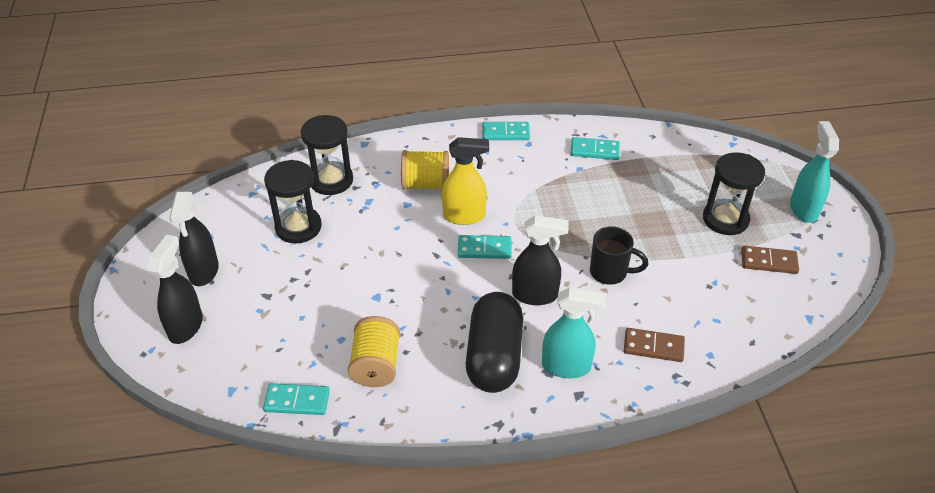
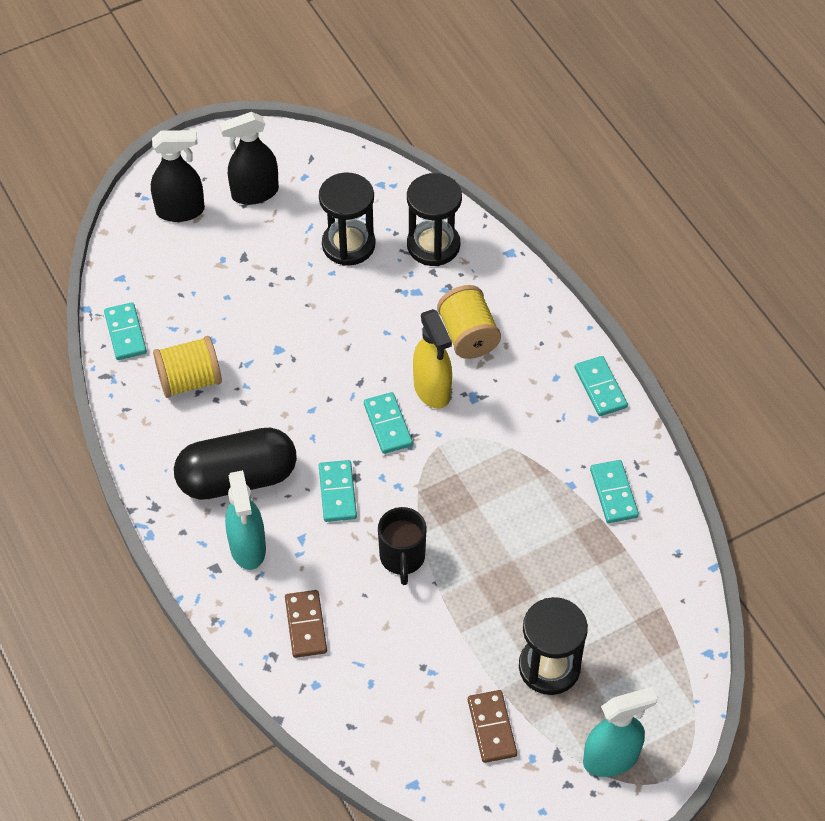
camera: 70 degrees right, 10 degrees up
(535, 295) = (337, 492): black spray bottle -> turquoise domino

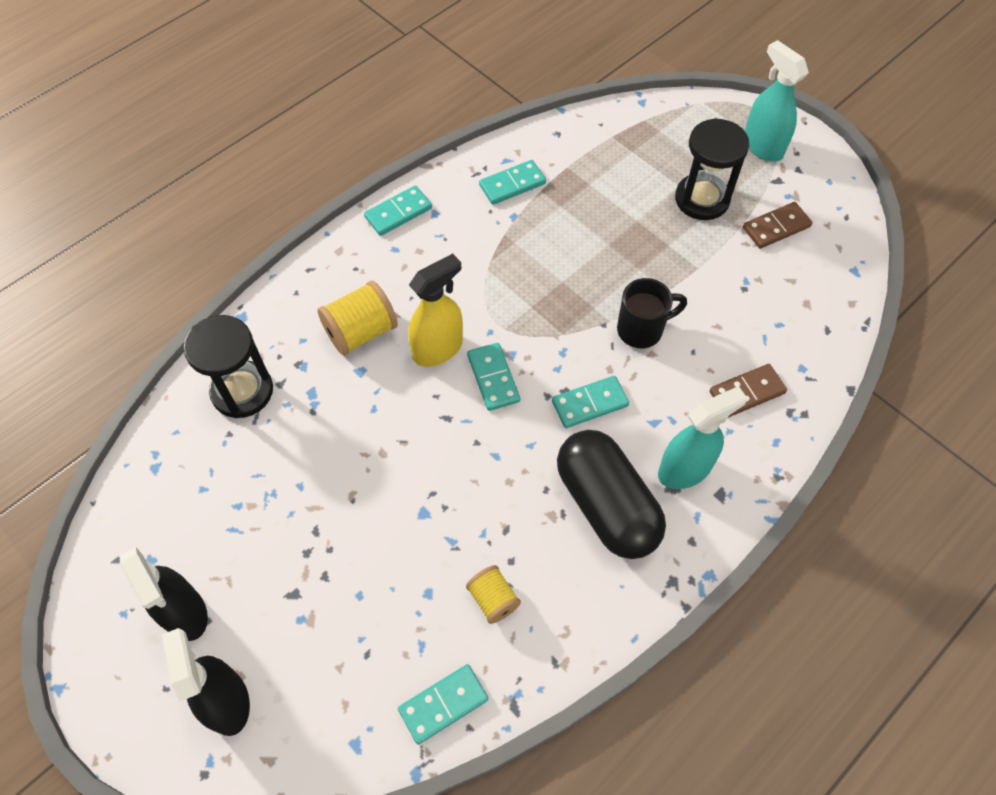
camera: 105 degrees left, 5 degrees up
(189, 380) = (493, 599): yellow spool -> yellow spool, size x0.62
(348, 245) = (255, 479): black hourglass -> none
(388, 425) = (493, 378): turquoise domino -> turquoise domino turned 75 degrees counterclockwise

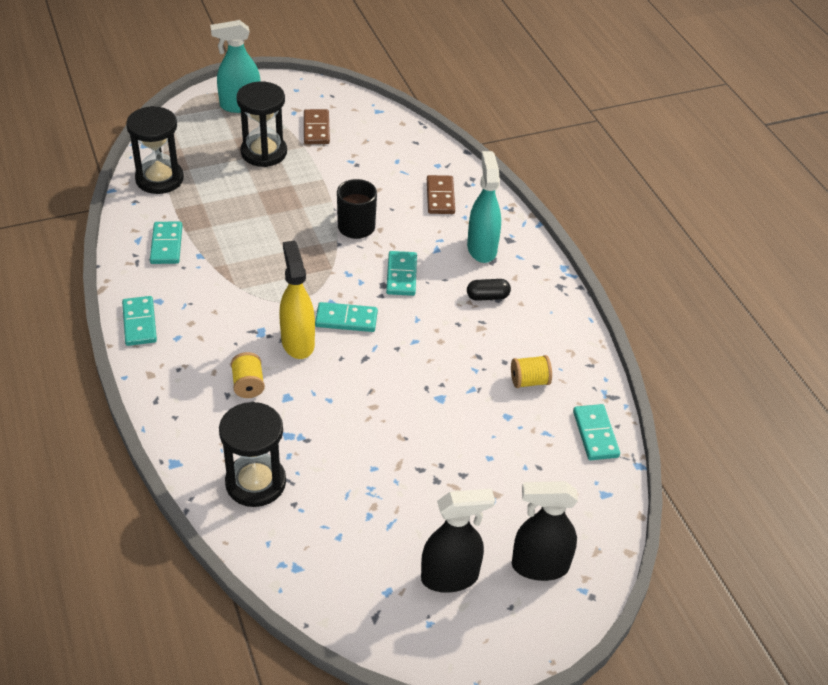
camera: 70 degrees left, 15 degrees down
(361, 332) = (248, 385): yellow spool -> yellow spool, size x0.62
(601, 136) = (159, 179): none -> black hourglass
(606, 505) = (487, 297): black capsule -> black capsule, size x0.41

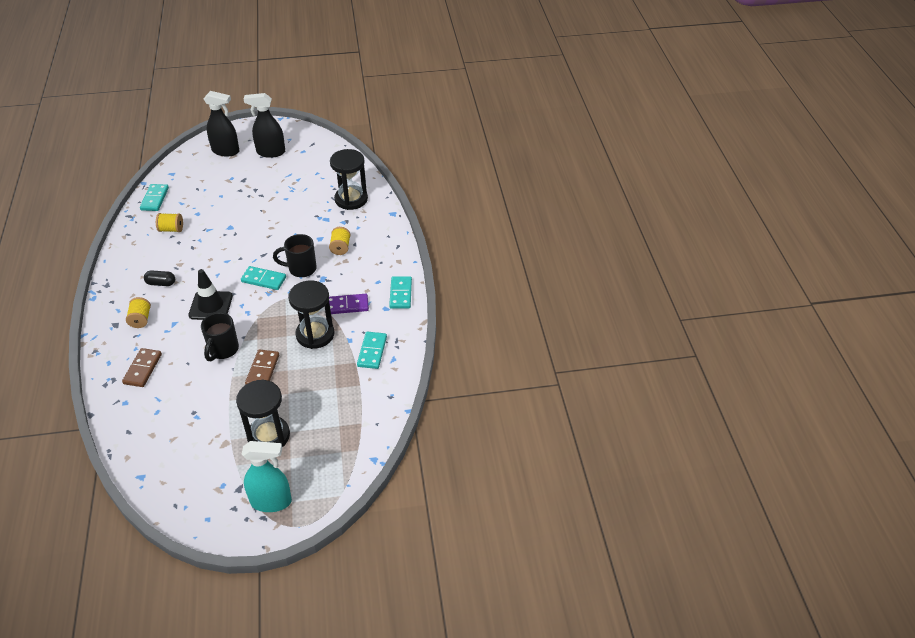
camera: 165 degrees left, 0 degrees up
(159, 179) = (366, 417): black hourglass -> black hourglass (315, 334)
(214, 297) = (347, 305): none -> purple domino
(298, 342) = (301, 269): yellow spray bottle -> black mug
(316, 129) = (210, 459): brown domino -> brown domino (263, 370)
(401, 275) = (211, 306): turquoise domino -> black traffic cone
(482, 248) = (140, 319): turquoise spray bottle -> yellow spool

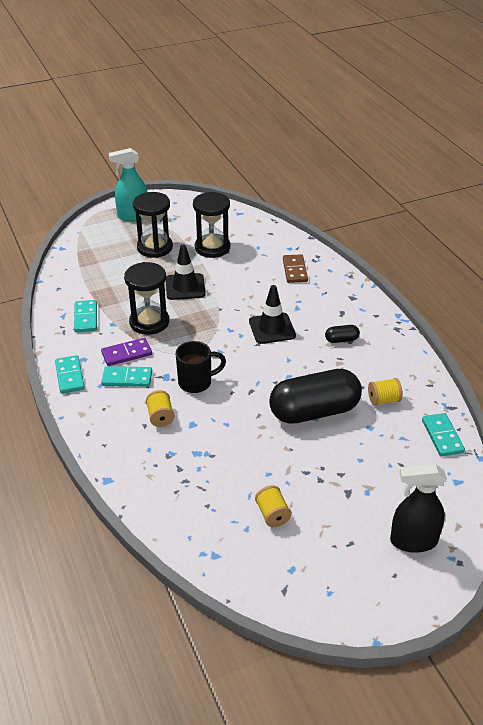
camera: 165 degrees right, 5 degrees down
(140, 319) = (332, 305): yellow spool -> yellow spool (272, 514)
(223, 350) = (232, 295): black mug -> none
(227, 231) = (314, 411): none -> black capsule
(263, 370) = (185, 287): brown domino -> black traffic cone
(264, 279) = (233, 363): turquoise domino -> turquoise domino (127, 378)
(270, 152) = (341, 554): black spray bottle -> none
(351, 199) = (174, 491): black hourglass -> black hourglass (212, 248)

